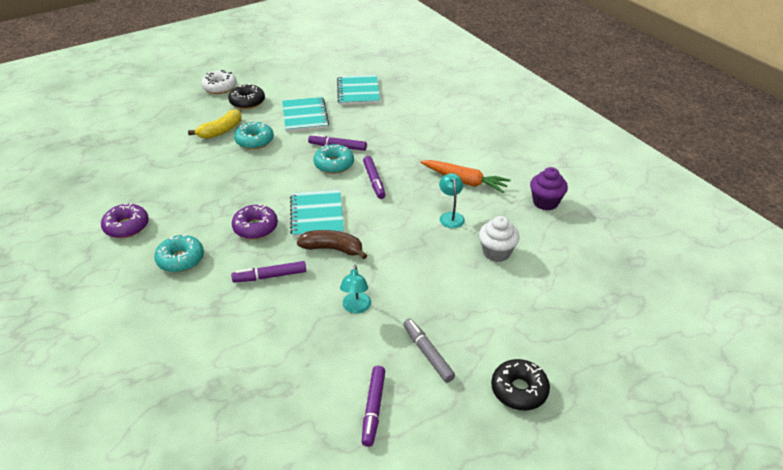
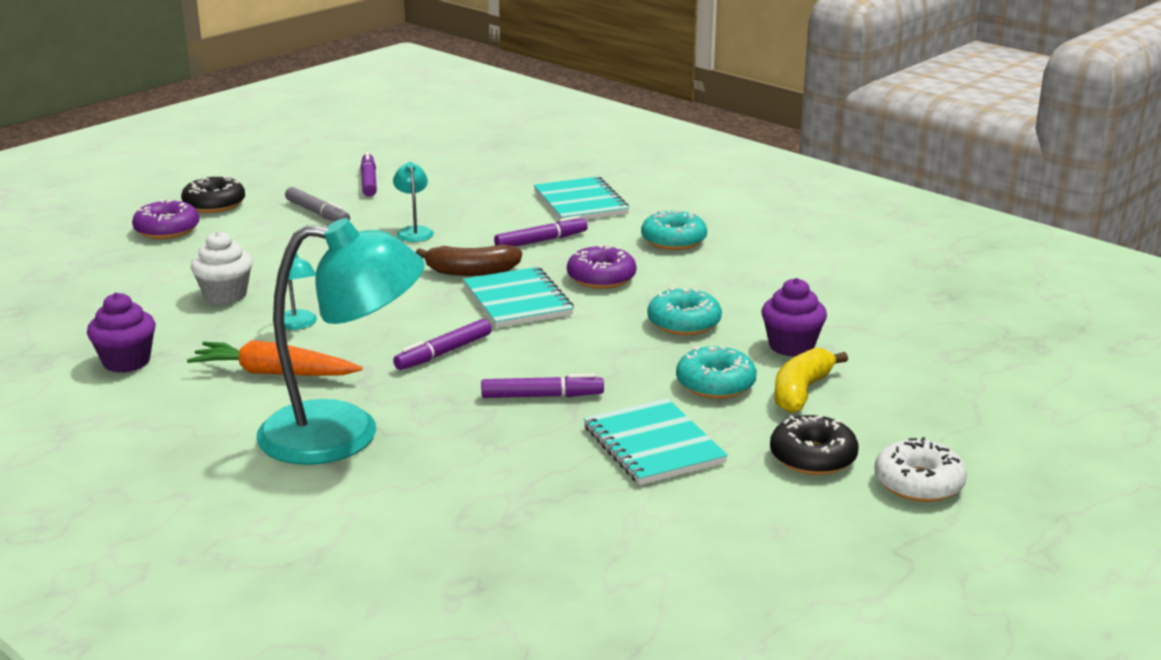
camera: 165 degrees right, 15 degrees down
(126, 226) = (788, 258): purple donut -> purple donut (167, 230)
(198, 157) = (791, 346): none -> purple cupcake
(334, 164) = (531, 367): turquoise donut -> turquoise donut (684, 323)
(358, 91) = (564, 525): turquoise notebook -> turquoise notebook (580, 203)
(374, 181) = (444, 353): purple marker -> purple marker turned 105 degrees counterclockwise
(433, 140) = (344, 434): none -> turquoise lamp

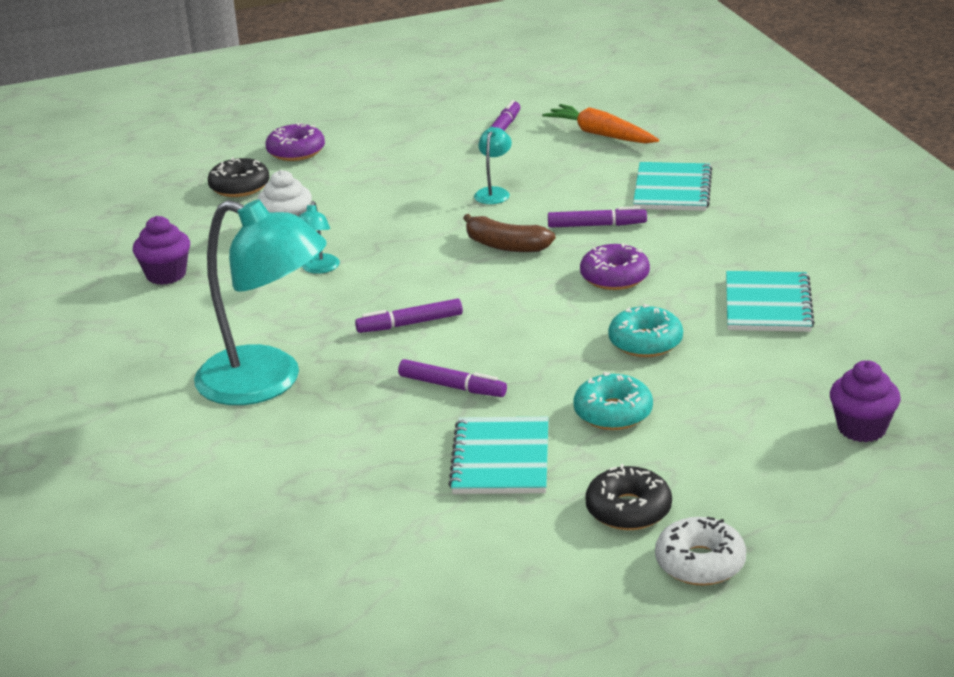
camera: 30 degrees right, 5 degrees up
(214, 204) = (353, 132): black donut -> black donut (239, 187)
(274, 373) = (263, 311): orange carrot -> orange carrot (600, 134)
(318, 213) = (429, 157): grey marker -> none
(517, 301) = (518, 285): turquoise notebook -> turquoise notebook (767, 305)
(673, 240) = (721, 250): turquoise donut -> none
(791, 346) = (723, 391): purple cupcake -> purple cupcake (861, 428)
(801, 392) = (684, 441): yellow banana -> none

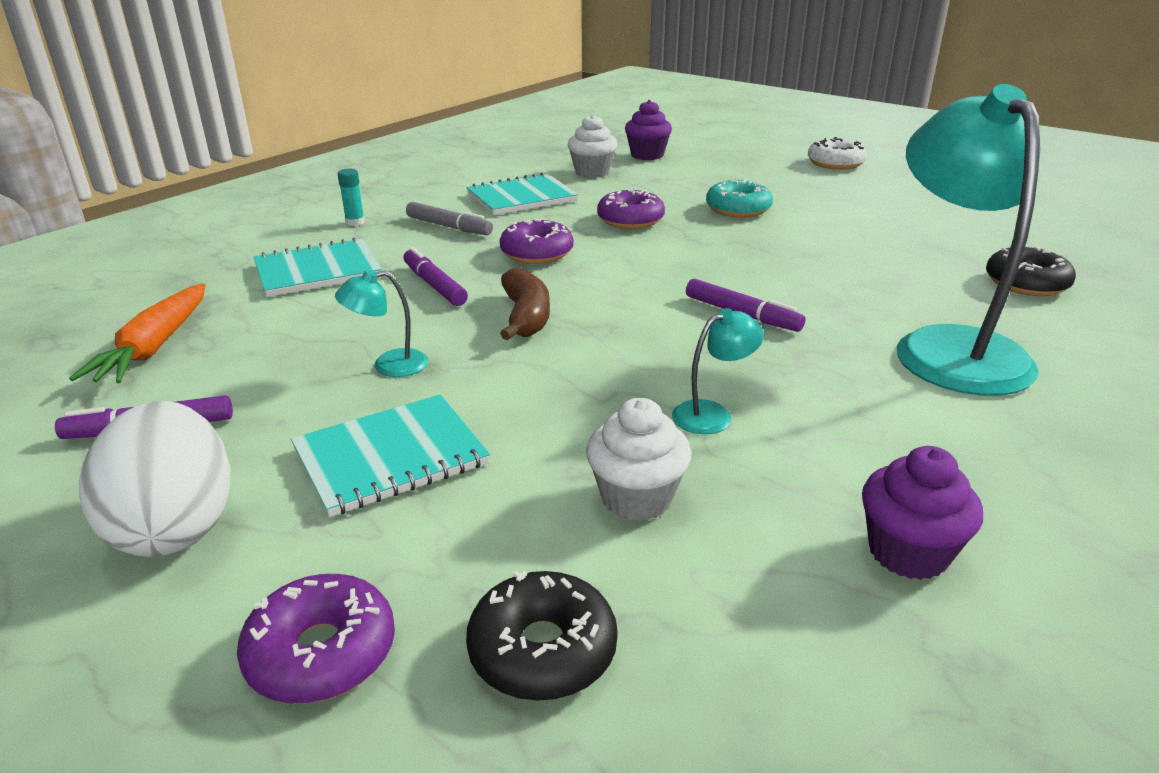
camera: 125 degrees left, 0 degrees up
(409, 132) = (176, 526): none -> white egg
(452, 386) = (801, 265): purple marker -> none
(501, 459) = (850, 225): turquoise notebook -> turquoise notebook (390, 457)
(628, 510) = (826, 185): black donut -> black donut (1026, 283)
(645, 342) = (630, 220): turquoise donut -> purple donut
(718, 253) = (449, 227): none -> grey marker
(773, 216) = (355, 222): none -> turquoise glue stick
(820, 368) = (592, 172): none -> white cupcake

